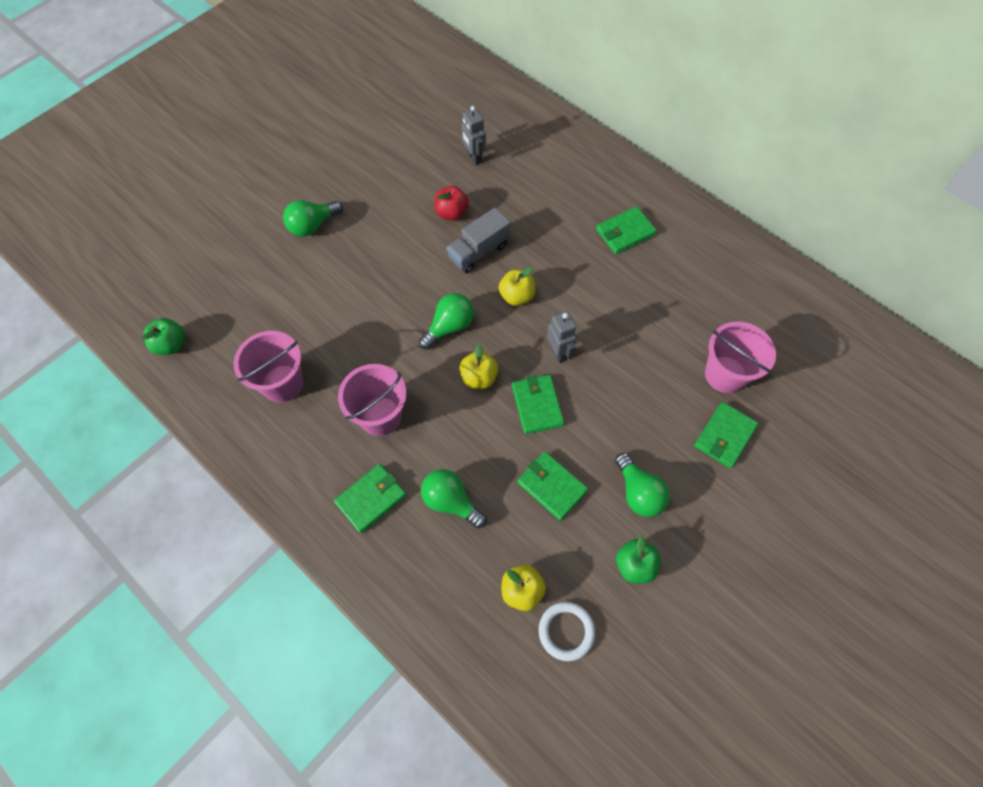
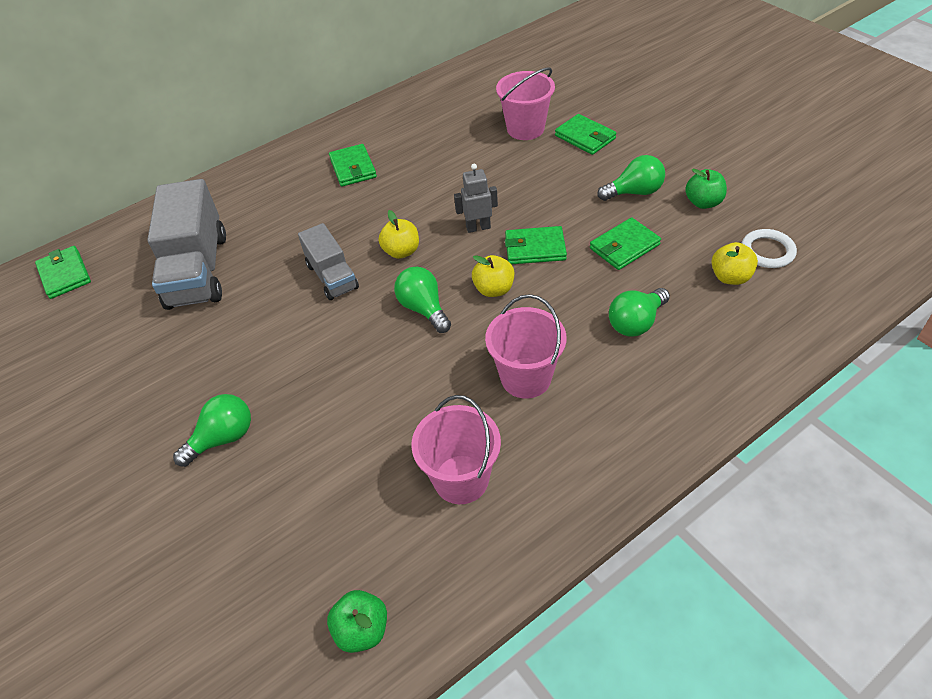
camera: 75 degrees left, 15 degrees down
(312, 225) = (223, 438): green light bulb -> green light bulb turned 105 degrees counterclockwise
(371, 499) = (629, 391): green wallet -> green wallet (65, 275)
(451, 213) = (268, 295): red apple -> none
(474, 157) = (198, 270): grey robot -> grey truck

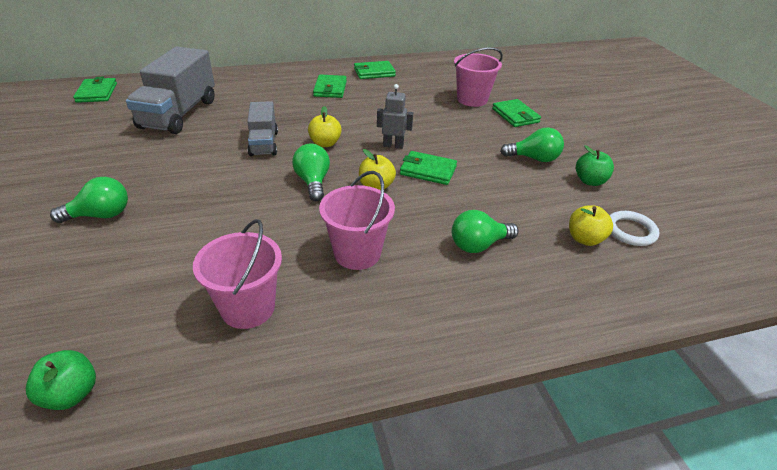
camera: 15 degrees right, 10 degrees down
(624, 246) = (502, 190): green wallet -> green wallet (374, 72)

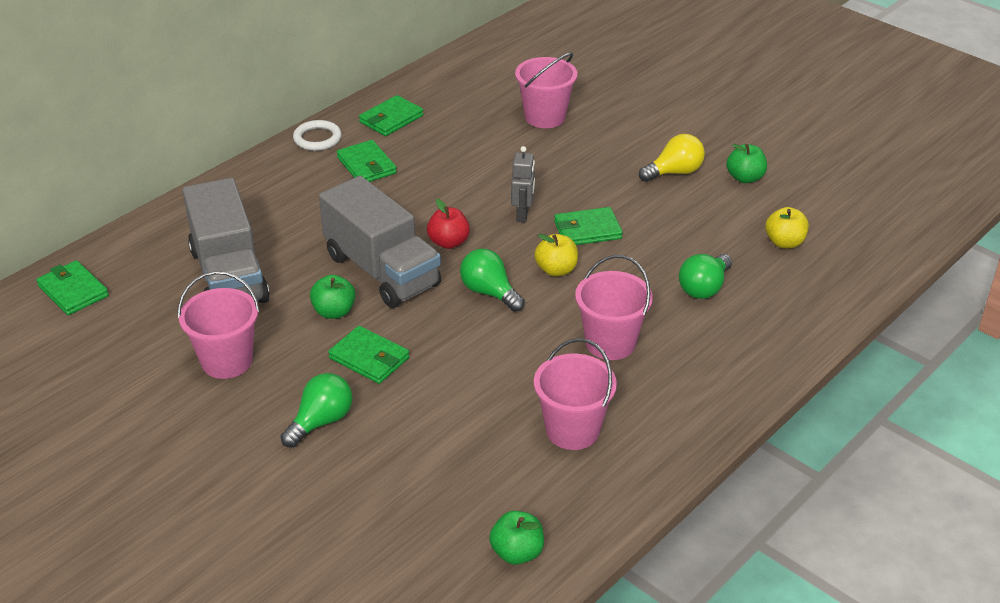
camera: 30 degrees left, 0 degrees up
(108, 156) = (227, 361): none -> pink bucket
(204, 154) = (334, 312): none -> green apple
(264, 143) = (382, 271): grey truck -> grey truck, size x1.72
(325, 143) = (448, 242): yellow apple -> red apple
(393, 145) = (523, 215): grey robot -> grey robot turned 120 degrees clockwise
(515, 115) = (610, 122): green wallet -> green wallet (369, 358)
(534, 158) = (674, 172): green light bulb -> yellow light bulb
(630, 231) = (815, 217): white ring -> white ring (317, 138)

